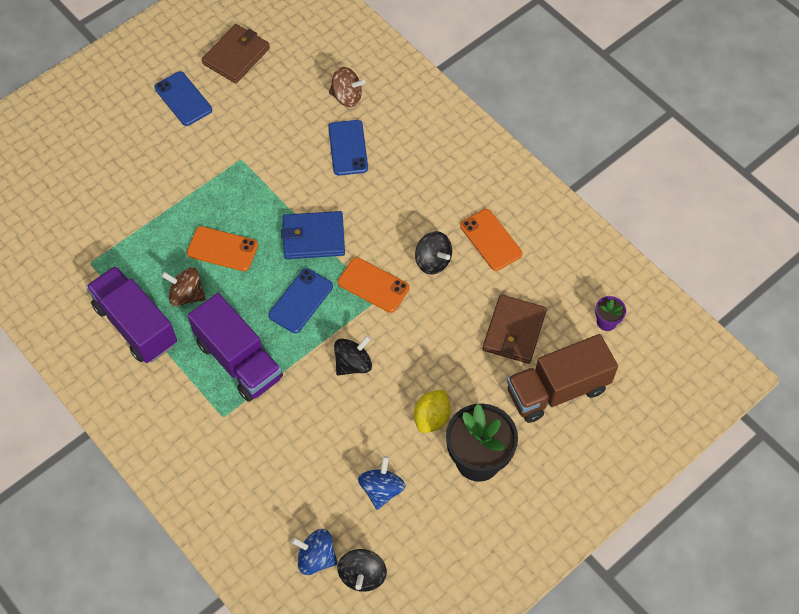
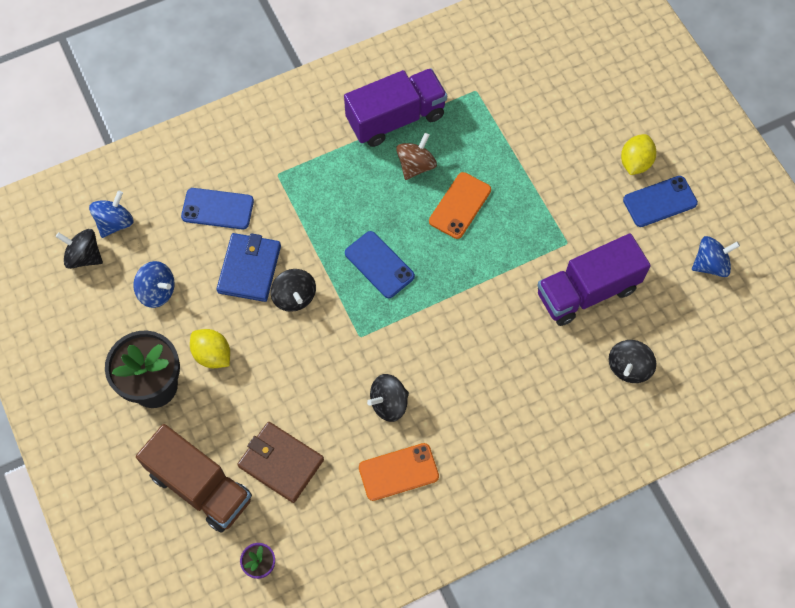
camera: 105 degrees right, 5 degrees up
(146, 122) = (635, 162): none -> yellow lemon
(236, 56) = (710, 264): brown wallet -> blue spinning top
(239, 360) = (331, 197): purple truck -> purple truck (587, 291)
(313, 237) = (451, 292): blue wallet -> blue wallet (249, 269)
(347, 97) = (628, 367): brown spinning top -> black spinning top
(348, 148) = (557, 352): blue phone -> blue phone (217, 209)
(373, 285) = (377, 337): orange phone -> none
(557, 390) = (200, 486): brown truck -> brown truck turned 135 degrees clockwise

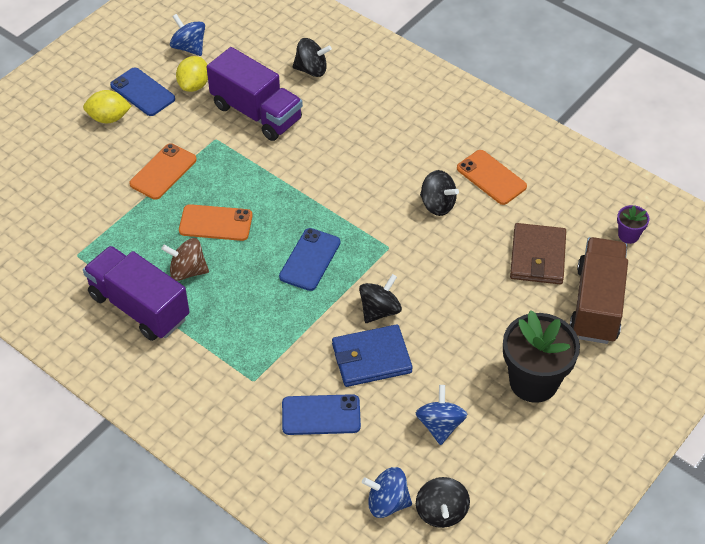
camera: 115 degrees left, 15 degrees down
(212, 355) = (475, 349): yellow lemon -> yellow lemon (194, 85)
(217, 209) = (321, 415): blue phone -> blue phone turned 75 degrees counterclockwise
(543, 185) = (163, 172): none -> orange phone

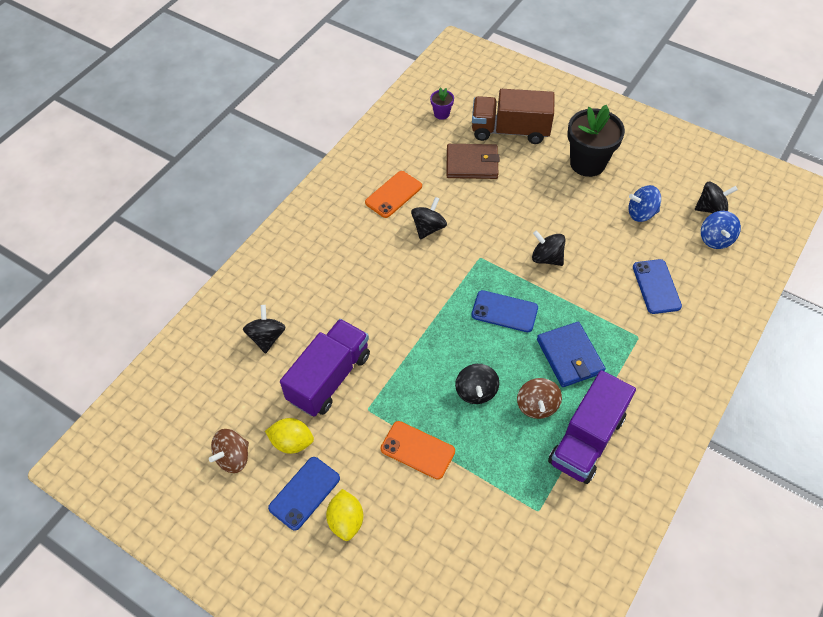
camera: 95 degrees left, 5 degrees up
(189, 47) = (233, 457): blue spinning top -> brown spinning top
(216, 223) = (476, 391): orange phone -> black spinning top
(371, 358) = (594, 259): blue wallet -> blue wallet (570, 356)

